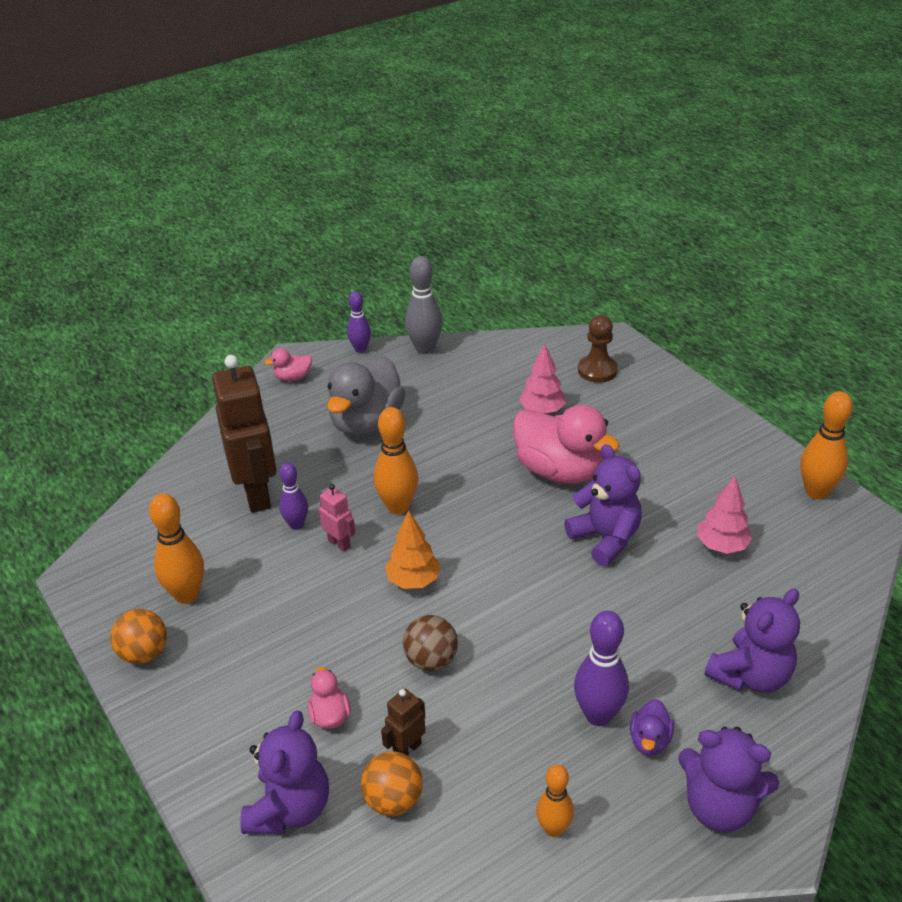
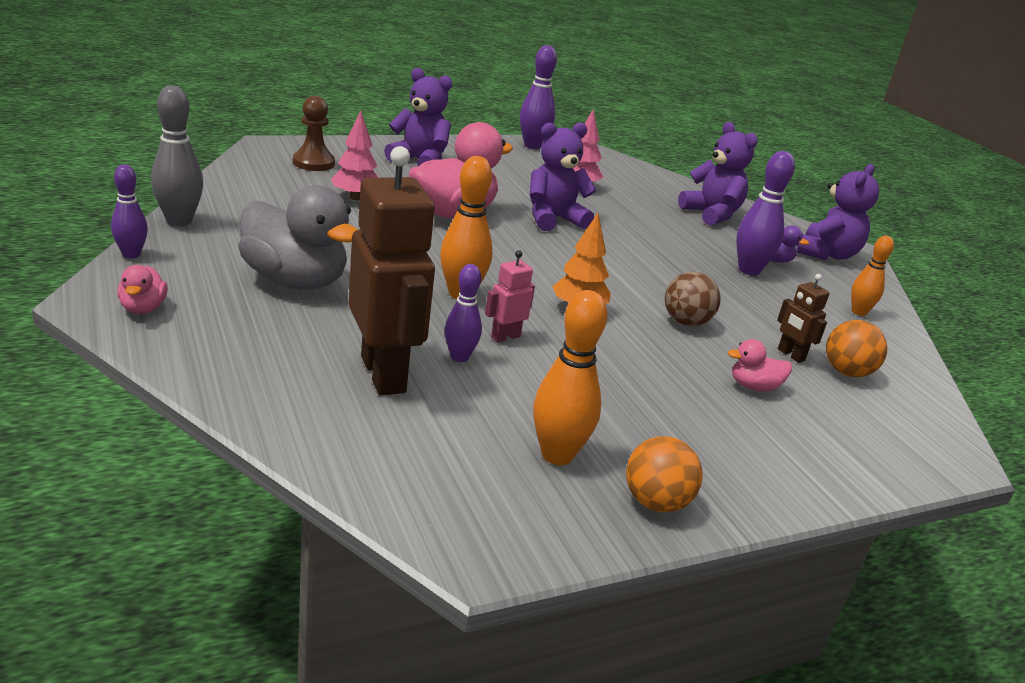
camera: 85 degrees left, 10 degrees down
(257, 494) = (384, 374): brown robot -> brown robot turned 75 degrees clockwise
(290, 809) = (868, 428): purple teddy bear -> purple teddy bear (419, 161)
(816, 492) = (532, 146): orange bowling pin -> purple bowling pin

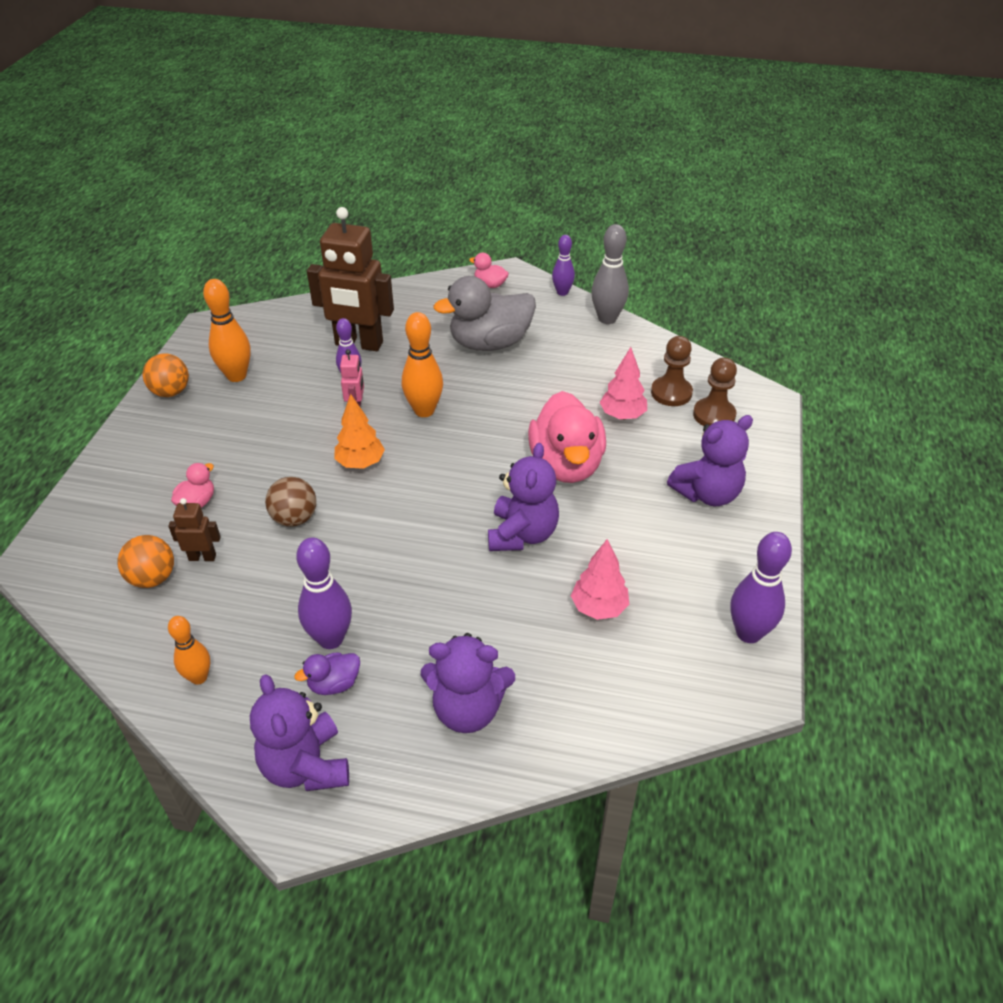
camera: 130 degrees right, 15 degrees up
(297, 180) = (671, 393): none -> brown pawn

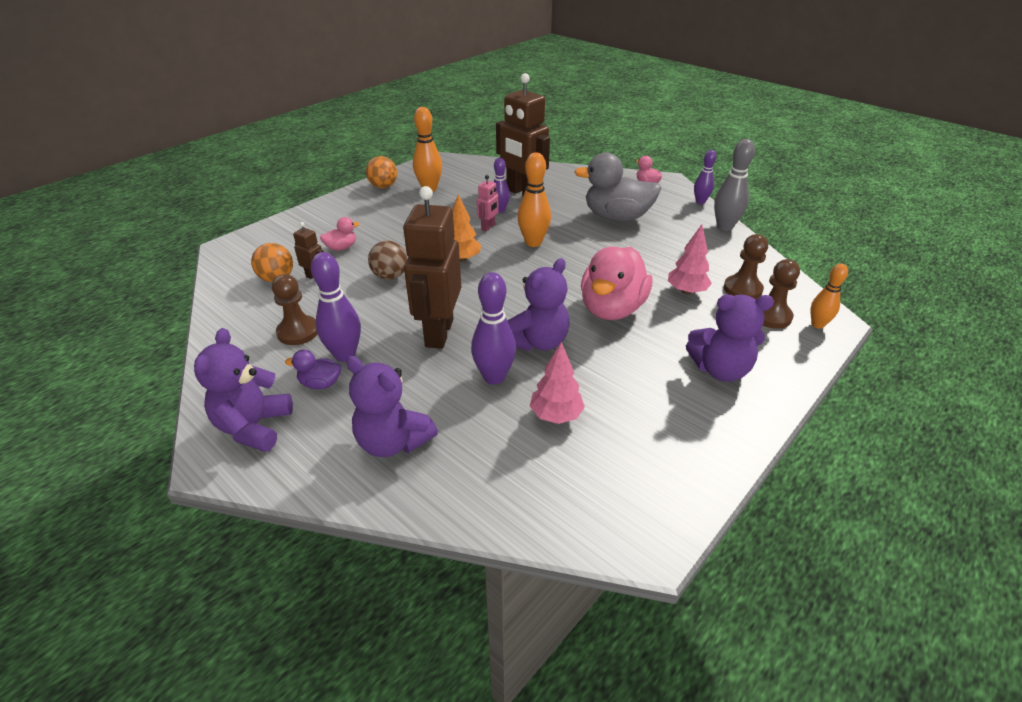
camera: 30 degrees right, 5 degrees down
(199, 677) = (246, 344): orange bowling pin -> orange bowling pin (817, 324)
(248, 635) = (298, 332): none -> brown pawn
(412, 568) = (438, 333): none -> brown robot
(748, 633) = (676, 491): purple bowling pin -> purple bowling pin (494, 377)

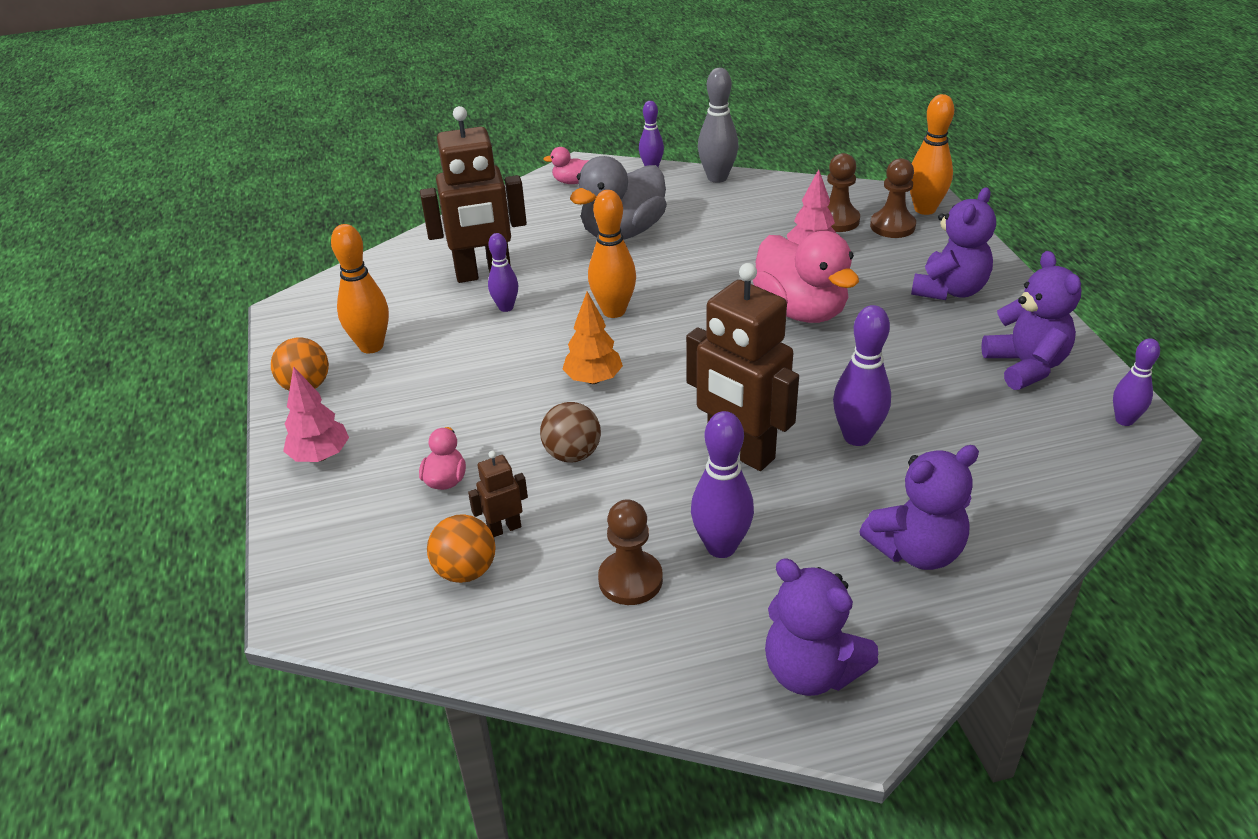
camera: 55 degrees left, 0 degrees up
(320, 383) = (765, 585): purple duck -> none
(488, 227) = (538, 332): pink robot -> none
(538, 342) = (818, 383): purple teddy bear -> purple teddy bear (1025, 366)
(556, 415) = (948, 417): pink tree -> pink tree (320, 456)
(647, 525) = (1124, 420): none -> purple bowling pin
(817, 324) = (925, 209): orange bowling pin -> orange bowling pin, size x1.57

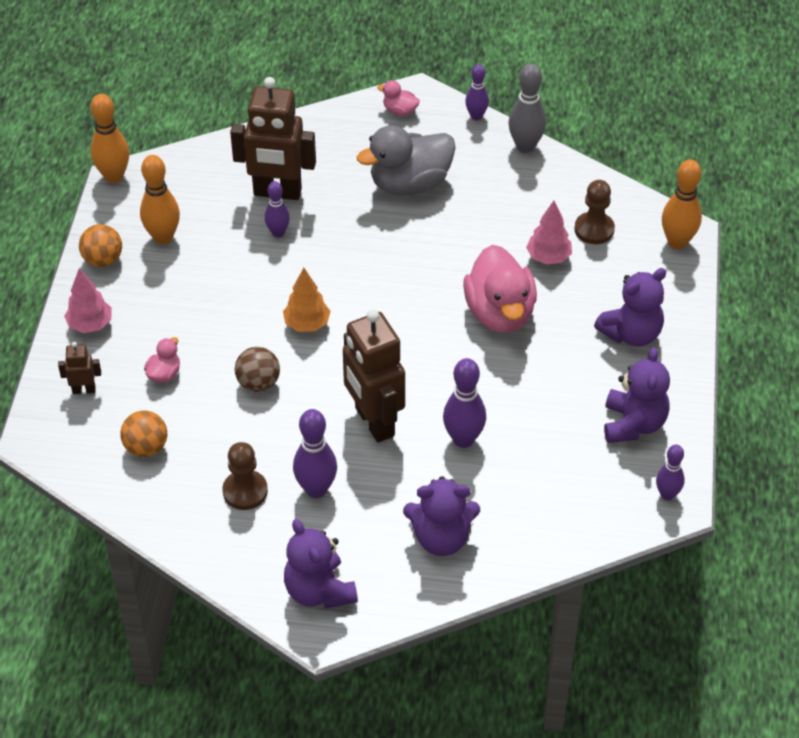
camera: 20 degrees right, 10 degrees up
(504, 528) = (185, 425): brown robot -> brown robot (84, 390)
(614, 311) = (357, 264): orange bowling pin -> orange bowling pin (114, 176)
(892, 226) = (635, 251): brown pawn -> none

